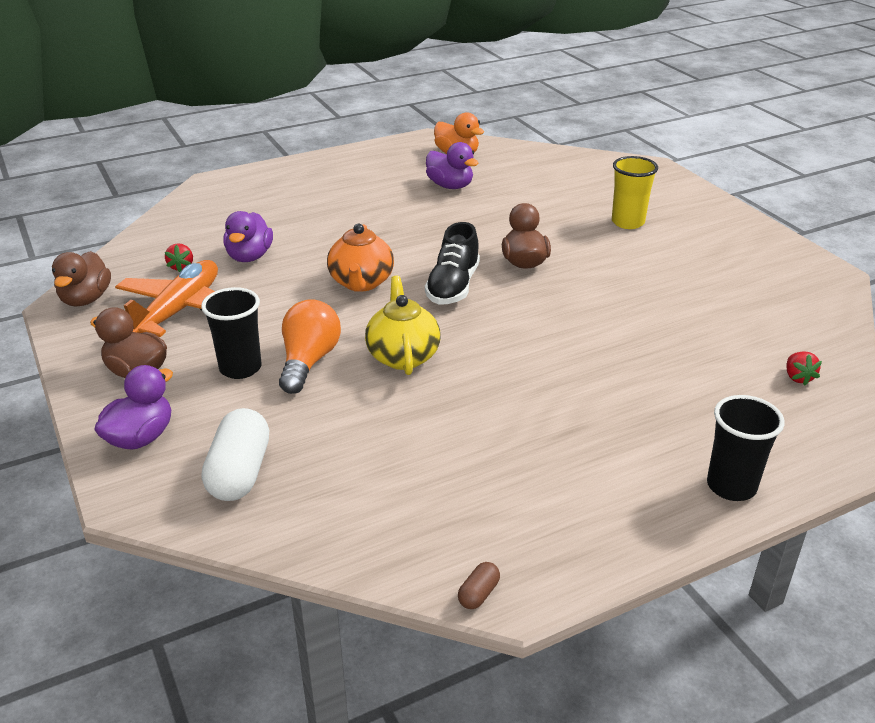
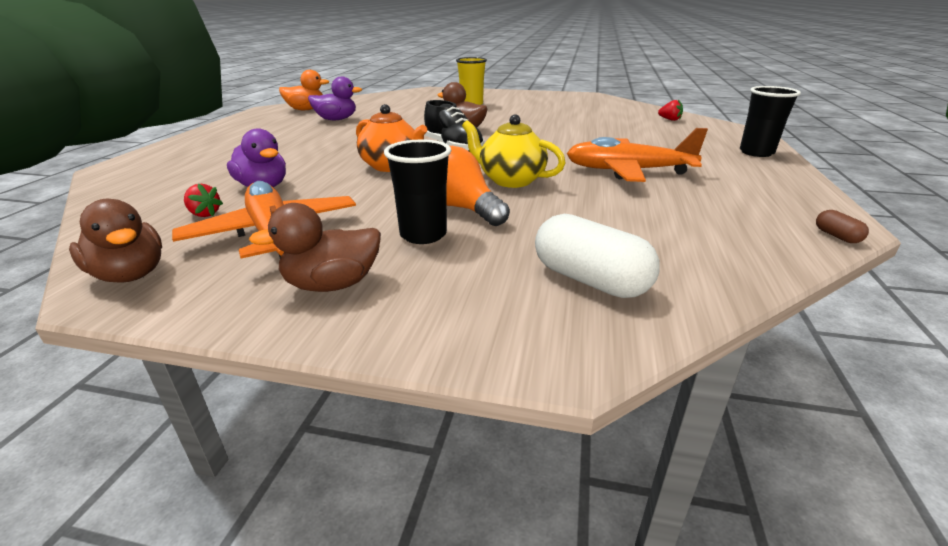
camera: 50 degrees left, 5 degrees down
(140, 438) = (459, 316): purple duck -> none
(519, 412) = (628, 171): none -> orange plane

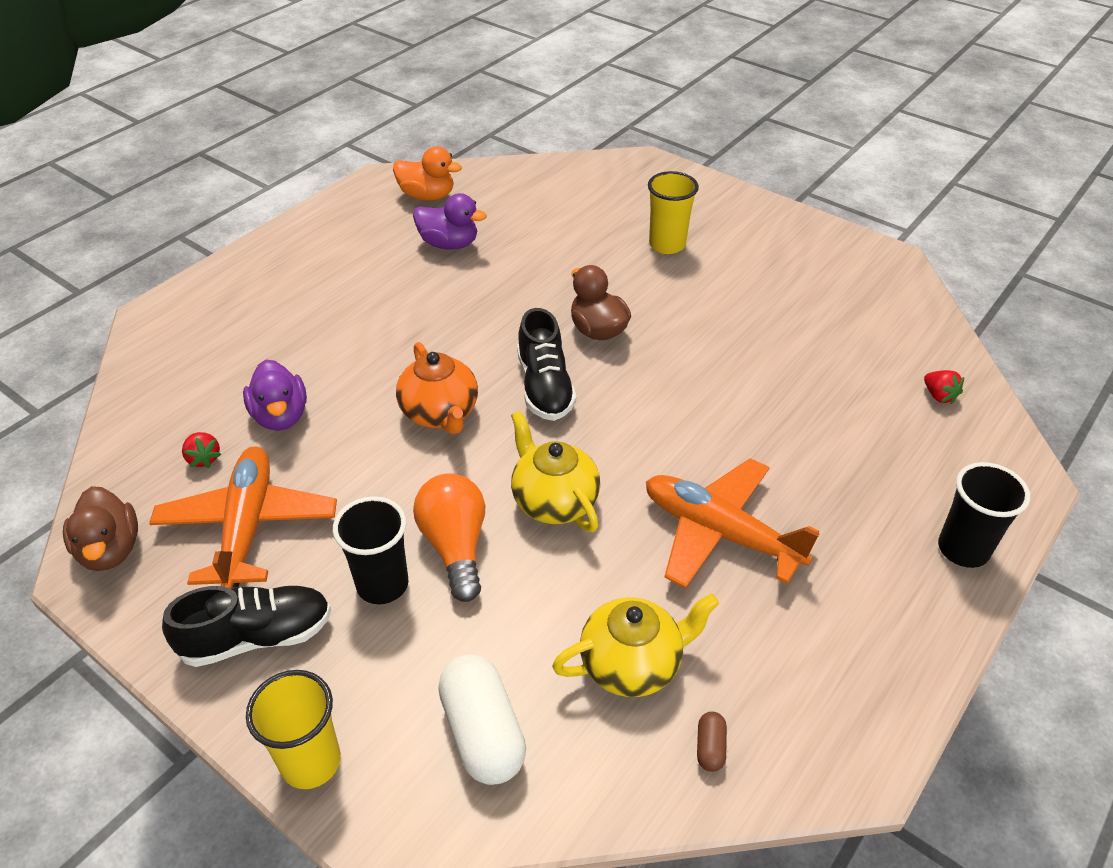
camera: 25 degrees right, 15 degrees up
(332, 284) = (257, 637): brown duck -> black shoe
(458, 340) = (311, 762): none -> yellow cup
(650, 224) = (632, 664): none -> yellow teapot
(836, 236) = (828, 780): brown capsule -> brown capsule (710, 747)

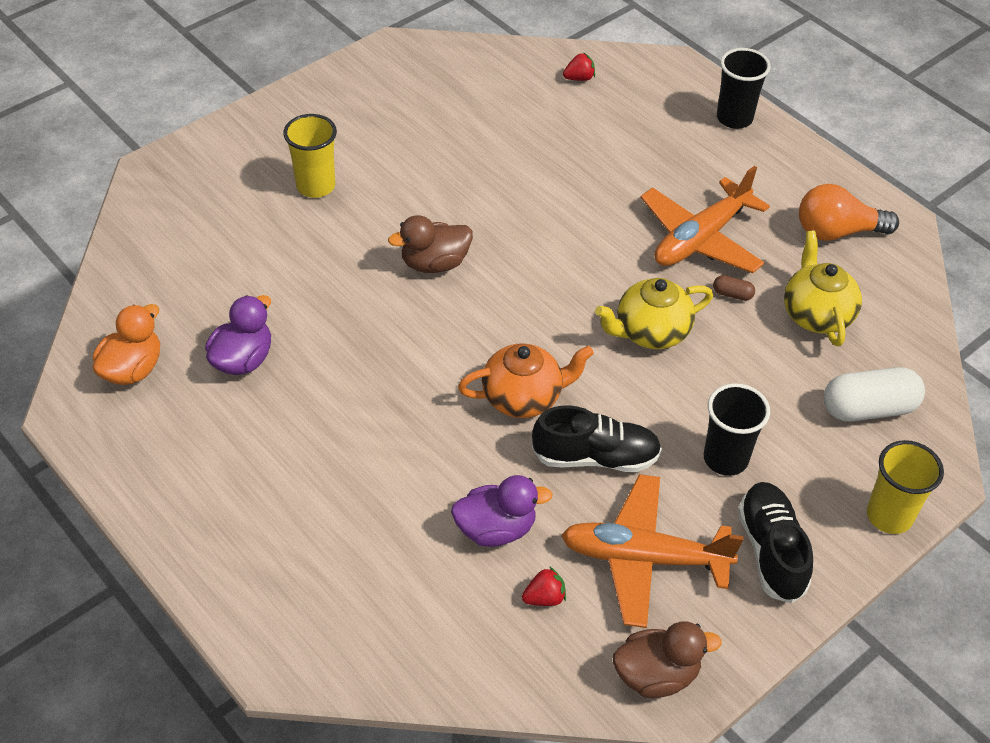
camera: 80 degrees left, 5 degrees up
(455, 546) = (690, 404): orange light bulb -> orange light bulb (837, 232)
(545, 387) = (506, 315): black shoe -> black shoe (595, 457)
(710, 747) = (884, 288): brown capsule -> brown capsule (732, 294)

